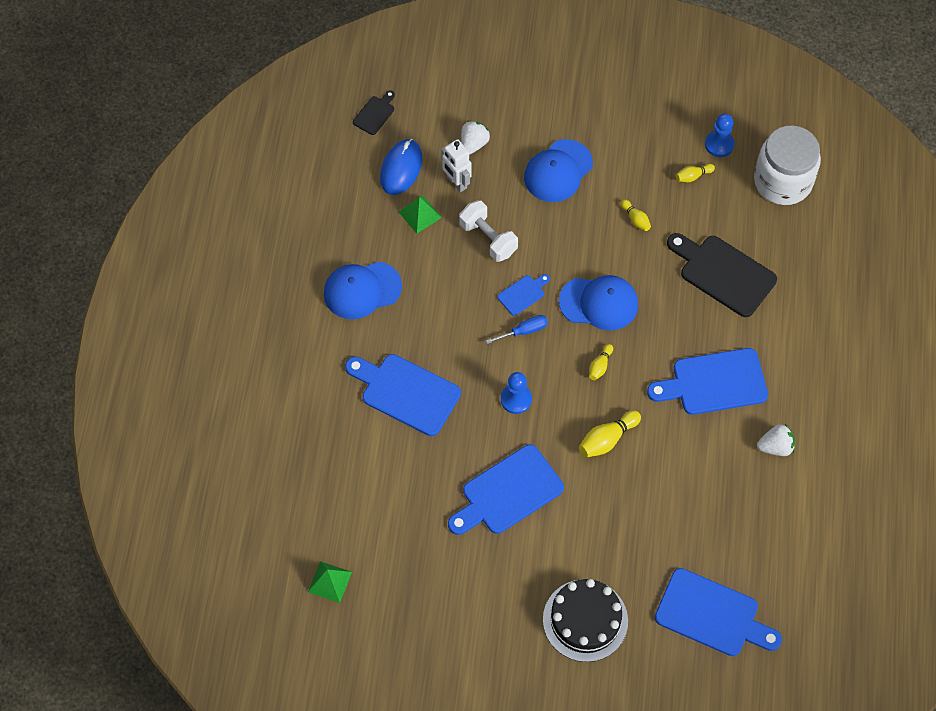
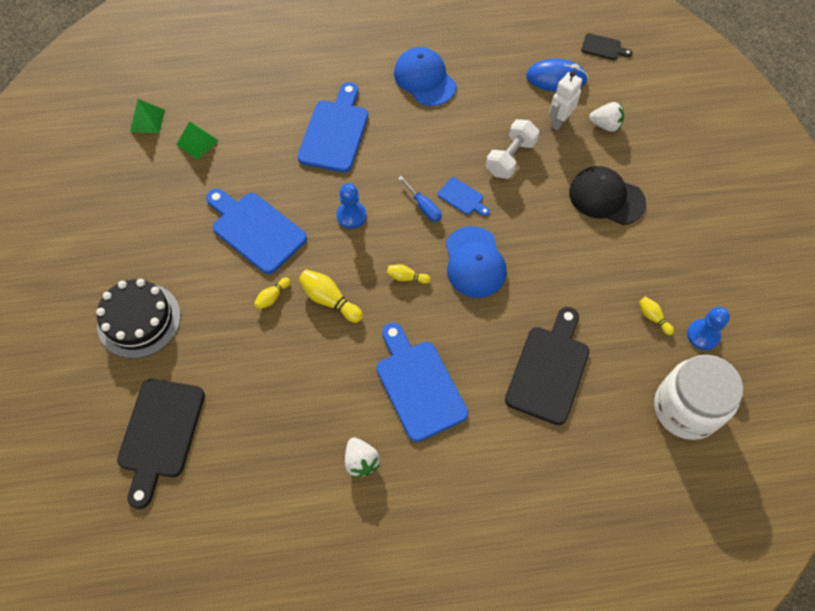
camera: 75 degrees right, 0 degrees up
(420, 214) = (515, 102): green pyramid -> green pyramid (197, 142)
(558, 171) = (606, 197): blue cap -> black cap
(635, 219) = (580, 275): yellow bowling pin -> yellow bowling pin (272, 297)
(712, 615) = (160, 434): blue cutting board -> black cutting board

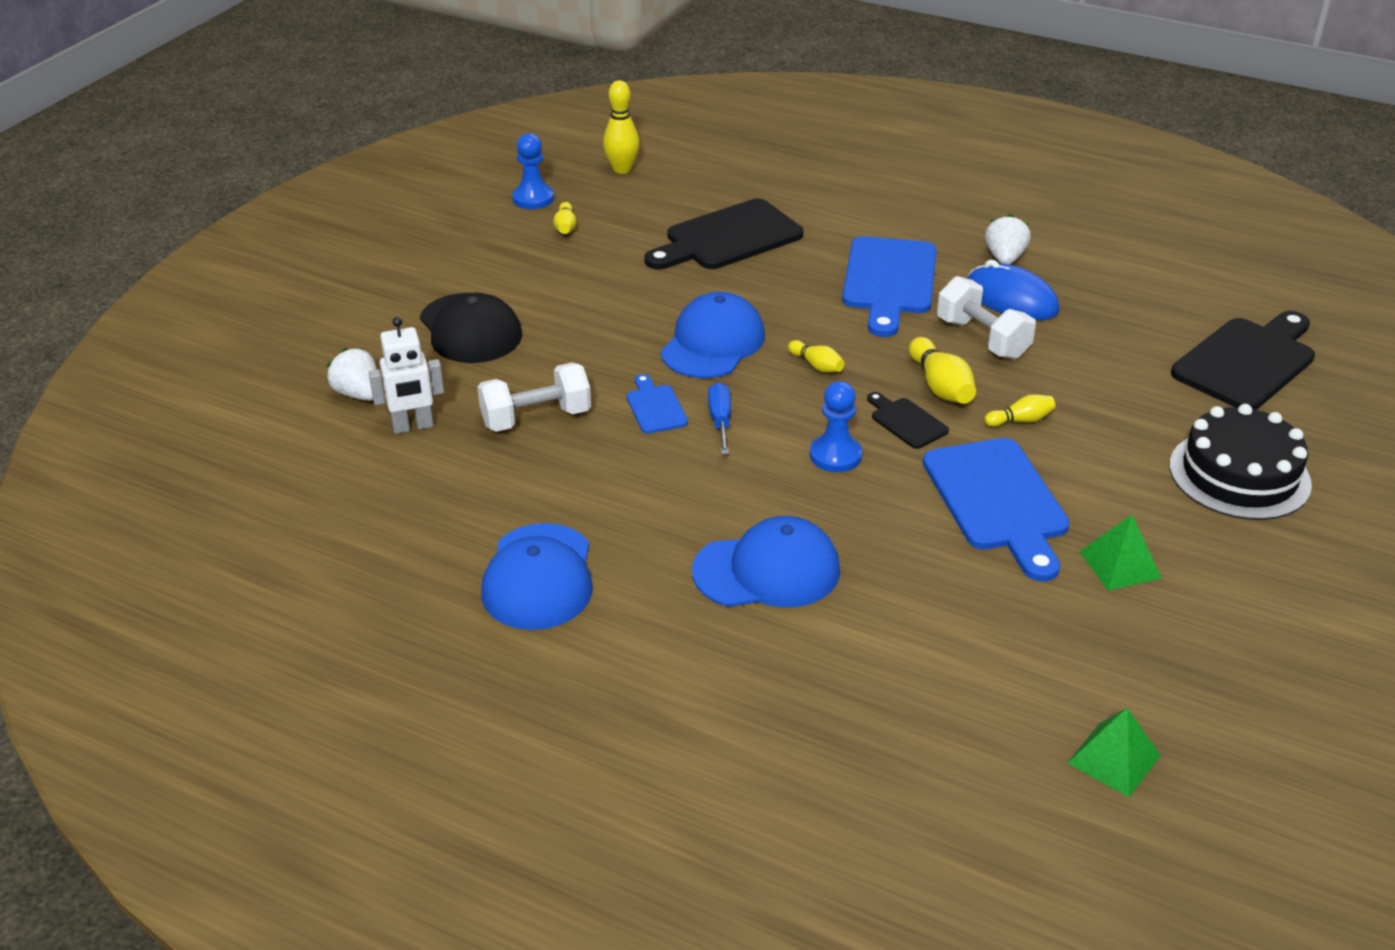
camera: 145 degrees left, 25 degrees down
(197, 142) = (1029, 670): green pyramid -> green pyramid (1120, 564)
(329, 359) = (982, 338): none -> white dumbbell
(335, 132) = (767, 570): blue cutting board -> blue cap
(556, 78) = (339, 478): blue mouse -> blue mouse (1011, 299)
(603, 47) = (210, 483): black cutting board -> black cutting board (906, 421)
(686, 408) = (622, 169): white jar -> yellow bowling pin

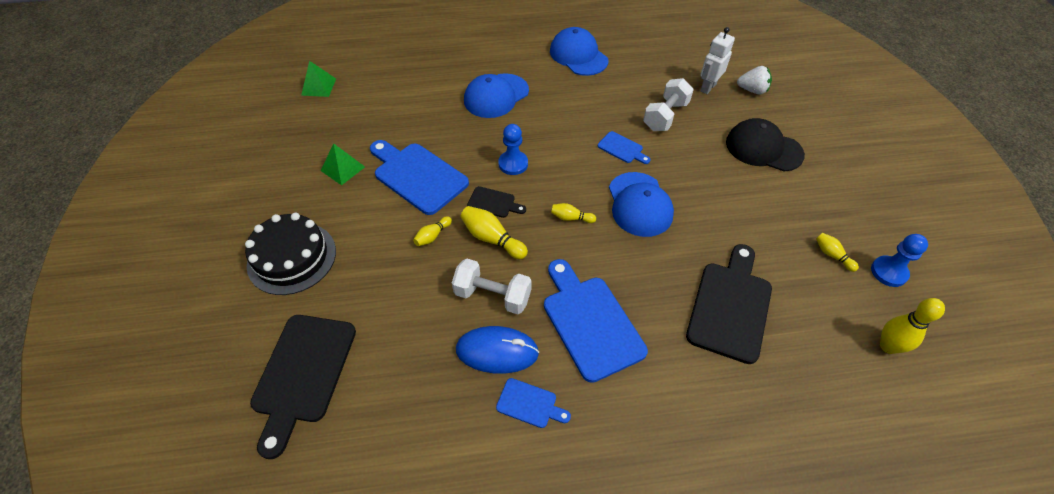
camera: 145 degrees right, 15 degrees up
(720, 420) = (584, 156): blue screwdriver -> none
(1005, 258) = (529, 404): white strawberry -> blue cutting board

